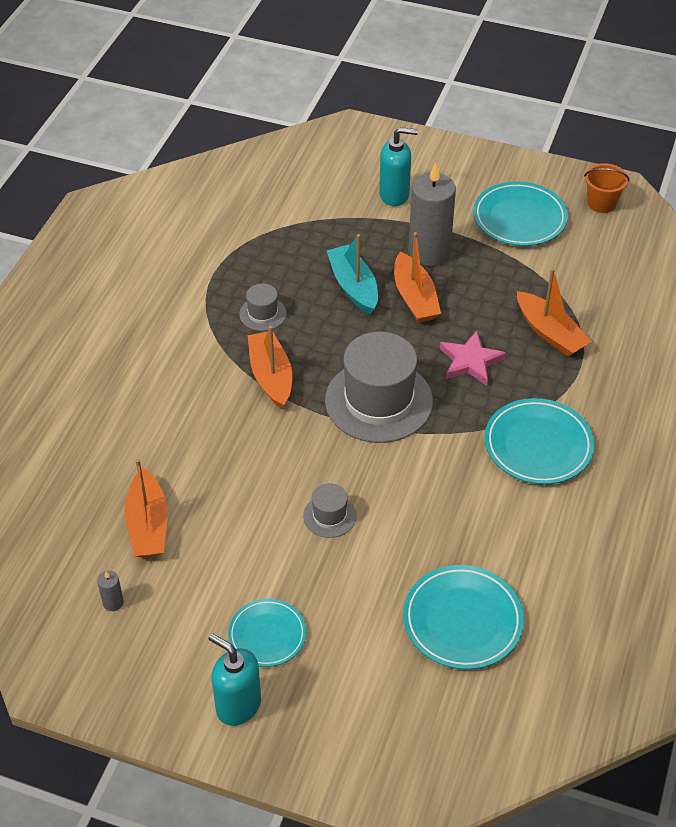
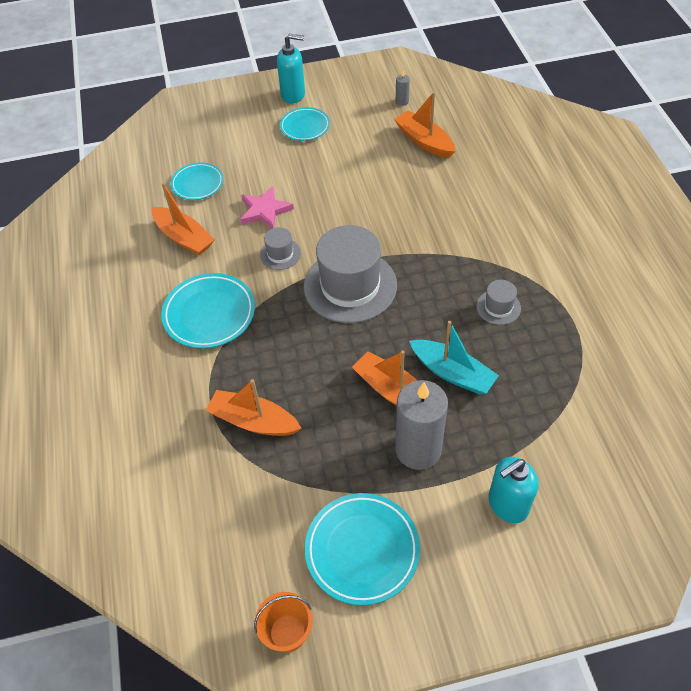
camera: 150 degrees right, 5 degrees up
(271, 376) = (443, 263): orange boat -> orange boat (184, 237)
(329, 516) = (321, 197): grey hat -> grey hat (280, 254)
(462, 620) = (197, 184): turquoise plate -> turquoise plate, size x0.64
(470, 361) = (304, 356): pink star -> pink star (265, 210)

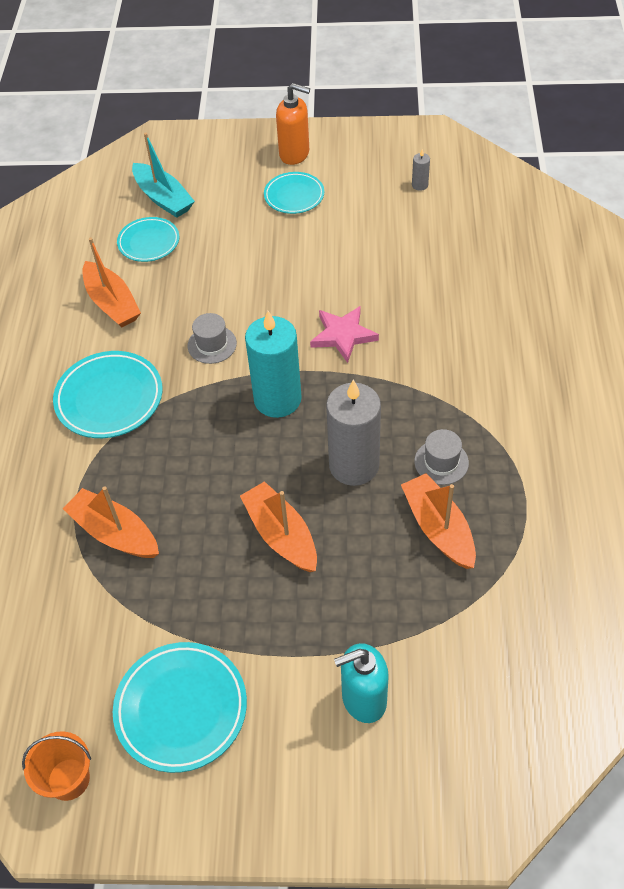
camera: 15 degrees right, 0 degrees up
(265, 210) = (212, 289): pink star -> pink star (343, 335)
(293, 95) = (294, 154): turquoise soap dispenser -> orange soap dispenser
(350, 286) = (277, 399): grey hat -> turquoise candle
(418, 449) = (285, 609): grey candle -> grey candle (354, 465)
(424, 141) = (428, 240): orange boat -> orange boat (438, 528)
(452, 373) = (357, 529): turquoise boat -> turquoise boat (163, 198)

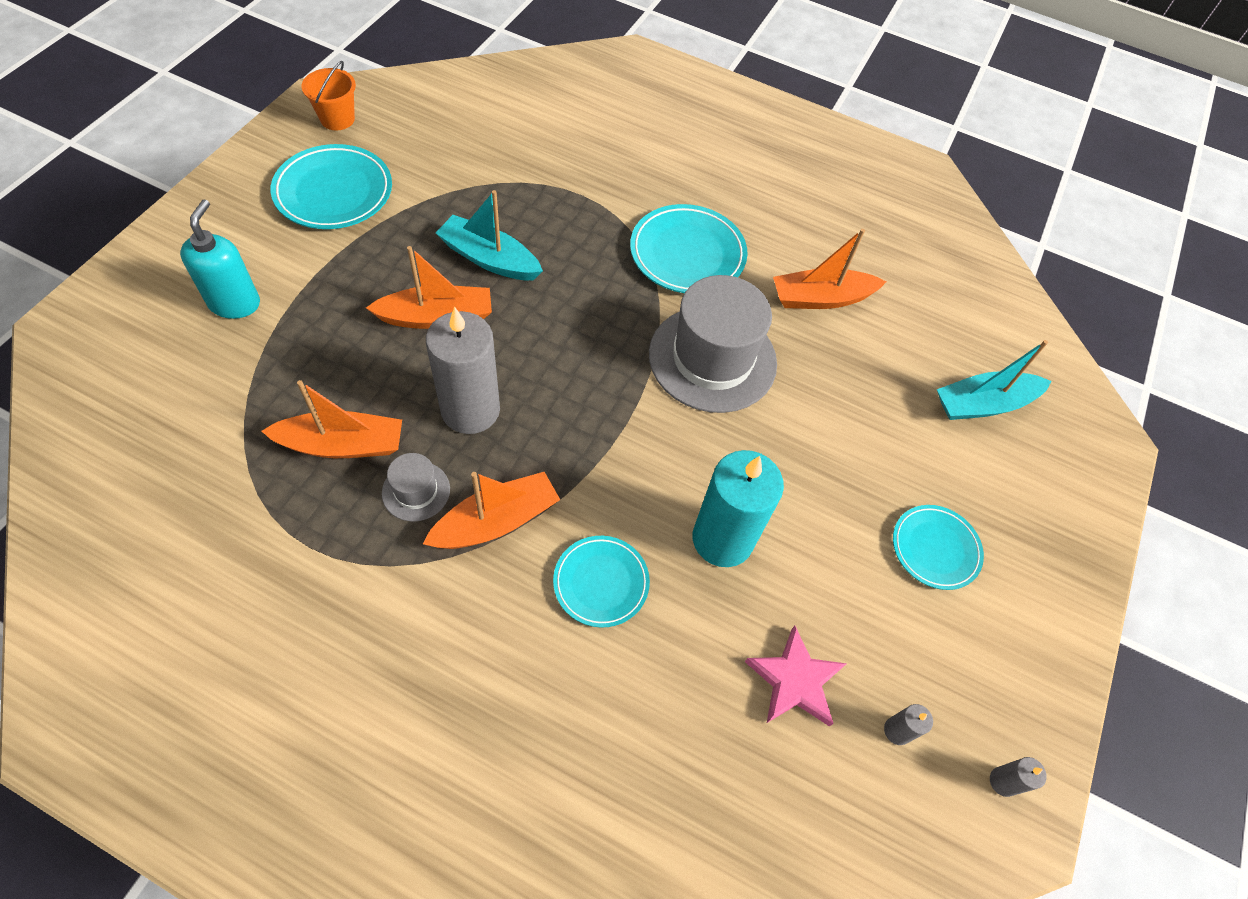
camera: 105 degrees right, 5 degrees up
(114, 533) = (528, 208): orange boat -> orange boat (496, 521)
(149, 242) = (907, 362): turquoise plate -> turquoise plate (601, 583)
(194, 531) = (489, 259): none -> turquoise boat
(212, 344) = (712, 358): grey hat -> grey hat, size x2.18
(277, 399) = (600, 383): turquoise candle -> turquoise candle (722, 539)
(294, 154) = (1028, 590): orange soap dispenser -> none
(343, 335) = (655, 486): pink star -> pink star (795, 680)
(415, 143) = (1003, 781): none -> grey candle

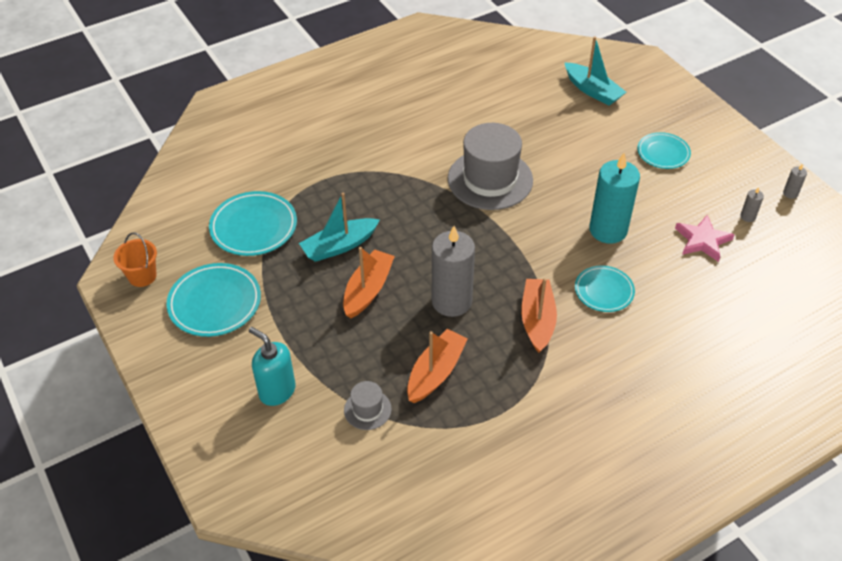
camera: 50 degrees left, 10 degrees down
(416, 491) = (493, 349): grey hat -> grey hat (367, 409)
(687, 254) = (406, 154): turquoise plate -> turquoise plate (254, 227)
(821, 298) = (481, 115): orange boat -> none
(983, 404) = (592, 91): turquoise boat -> turquoise boat turned 60 degrees counterclockwise

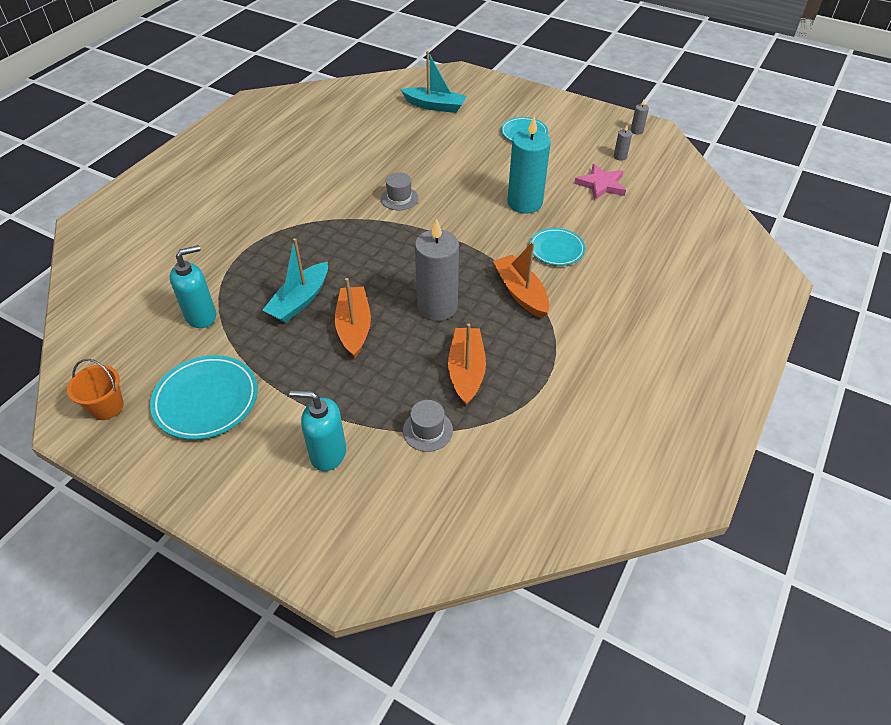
camera: 30 degrees left, 0 degrees up
(254, 227) = (201, 316): turquoise plate -> turquoise soap dispenser
(490, 179) = (399, 198): grey hat -> grey hat, size x0.46

